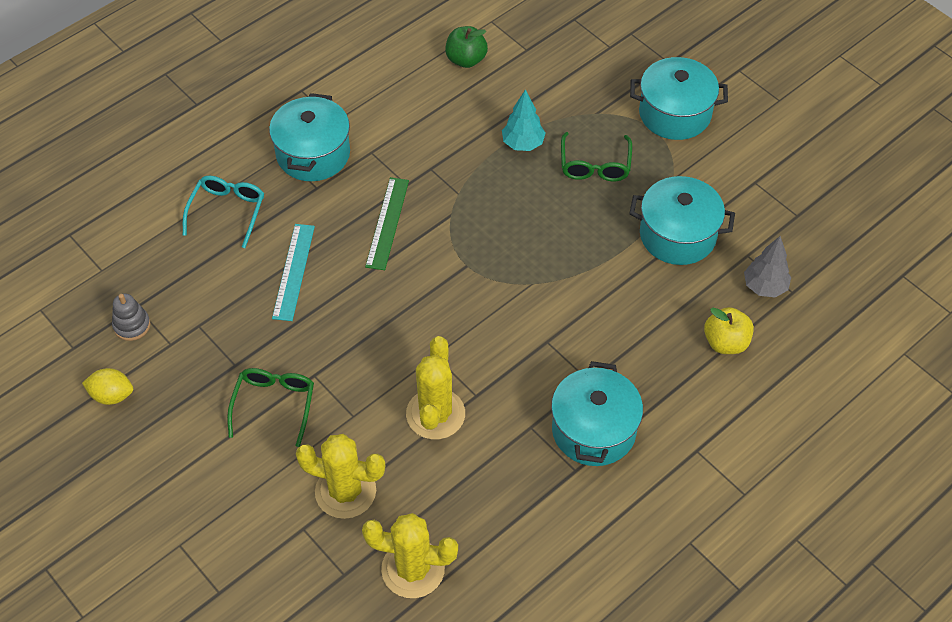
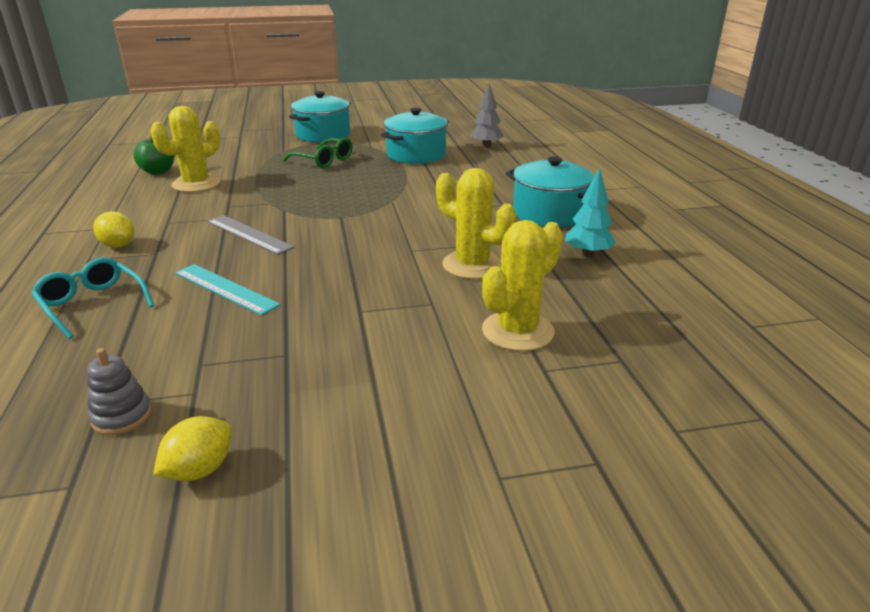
camera: 60 degrees left, 25 degrees down
(274, 404) = (367, 344): green glasses -> none
(313, 154) = (118, 245): turquoise pot -> yellow lemon
(387, 223) = (248, 234): green ruler -> grey ruler
(413, 569) = (637, 319): yellow cactus -> yellow cactus (196, 184)
(523, 144) = (266, 174): turquoise tree -> turquoise tree (587, 254)
(725, 342) = (516, 163): yellow apple -> none

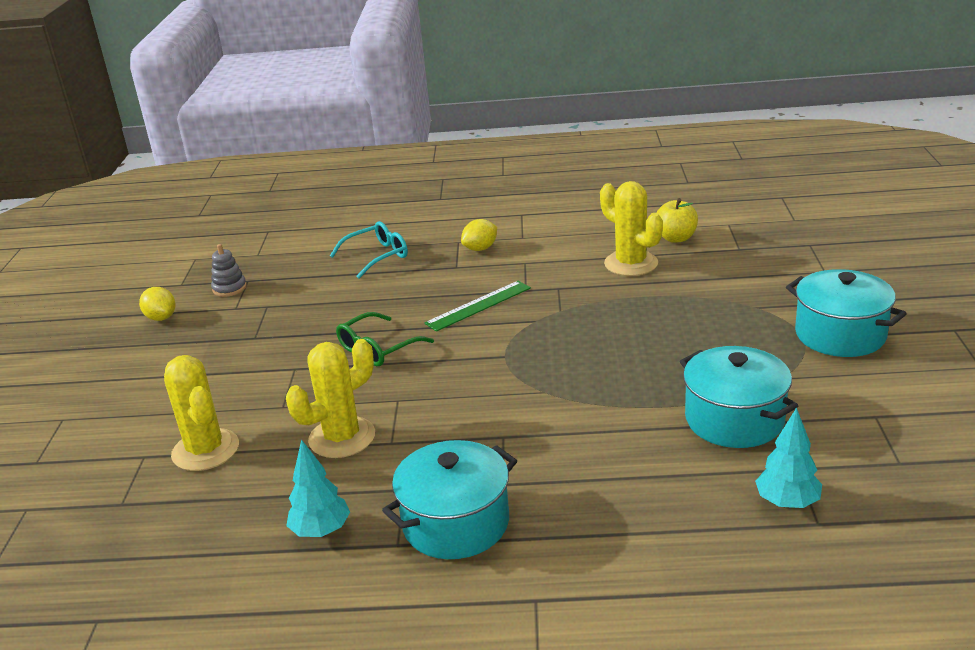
camera: 105 degrees right, 0 degrees up
(158, 172) = (676, 238): green apple -> yellow apple
(225, 289) = (371, 304): turquoise ruler -> none
(248, 234) = (478, 305): grey ruler -> green ruler
(324, 161) = (709, 339): green glasses -> green glasses (377, 349)
(486, 146) = (787, 503): grey tree -> turquoise tree

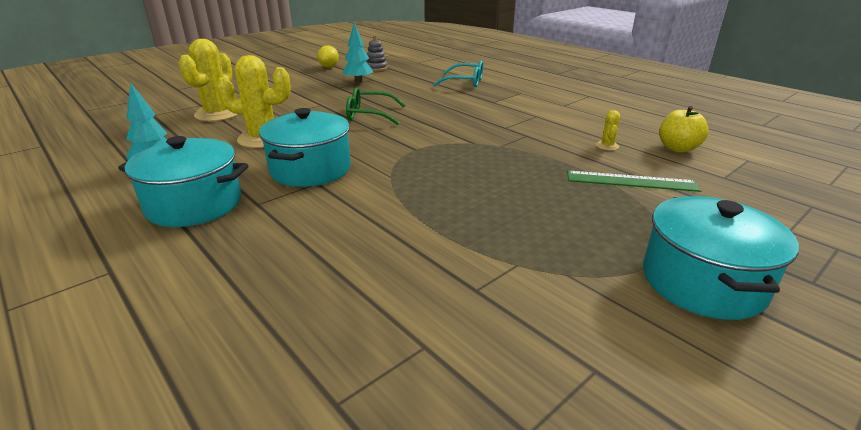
camera: 45 degrees right, 0 degrees up
(478, 305) = (461, 122): green ruler -> green ruler (631, 181)
(480, 249) = (525, 100): yellow lemon -> none
(631, 263) = (607, 146): yellow cactus -> yellow cactus, size x0.44
(734, 419) = (461, 273): turquoise pot -> turquoise pot (310, 169)
(787, 503) = (355, 363): turquoise tree -> turquoise tree (358, 82)

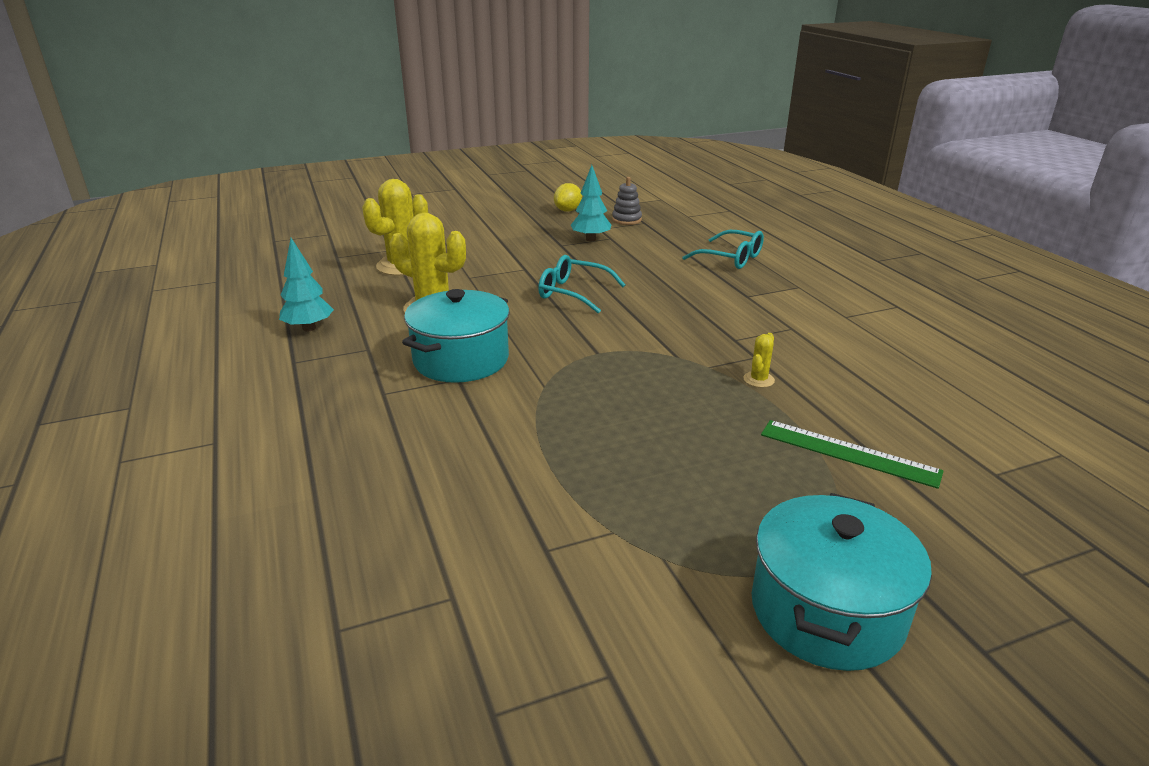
camera: 20 degrees right, 0 degrees up
(194, 204) = (322, 382): turquoise pot -> none
(369, 115) = (573, 293): green glasses -> turquoise glasses
(607, 146) = (857, 393): yellow cactus -> yellow cactus (758, 380)
(677, 148) = (963, 415): yellow apple -> none

